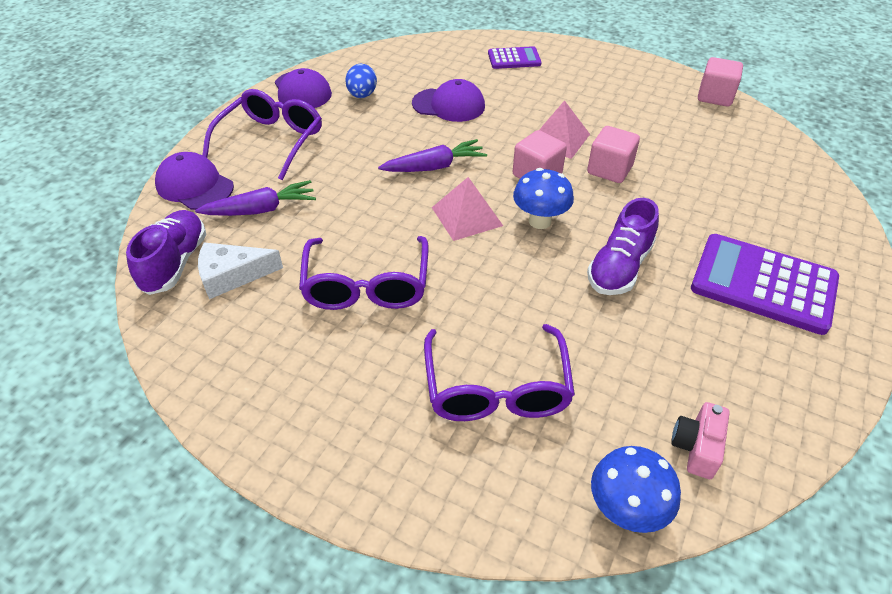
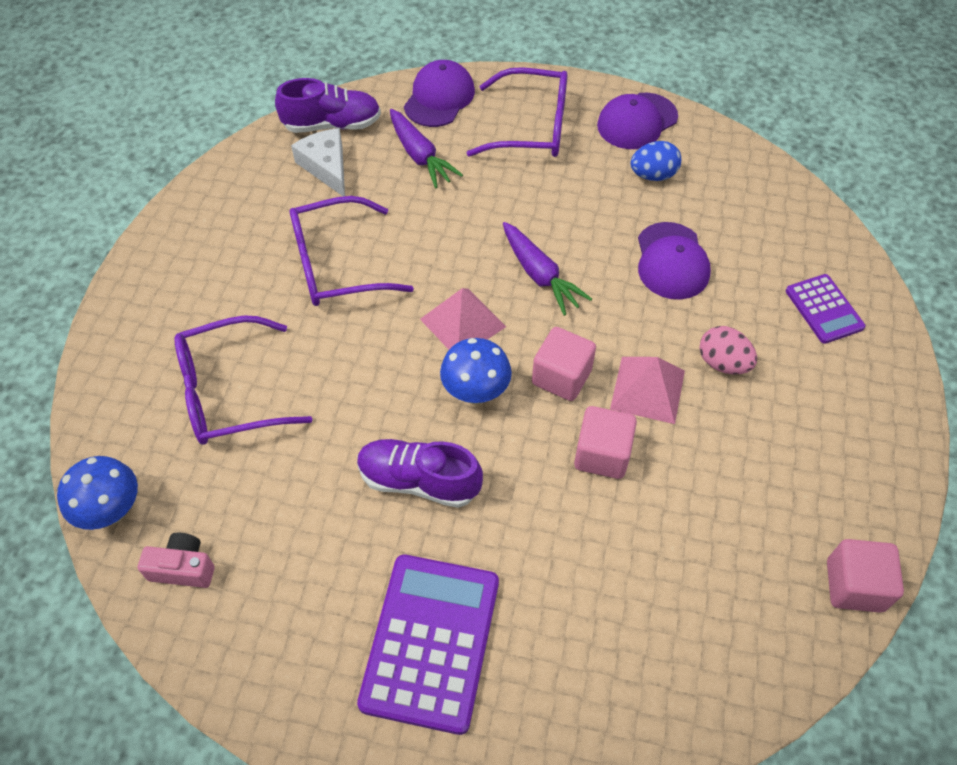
camera: 75 degrees right, 10 degrees up
(545, 104) = (723, 363): none -> pink egg

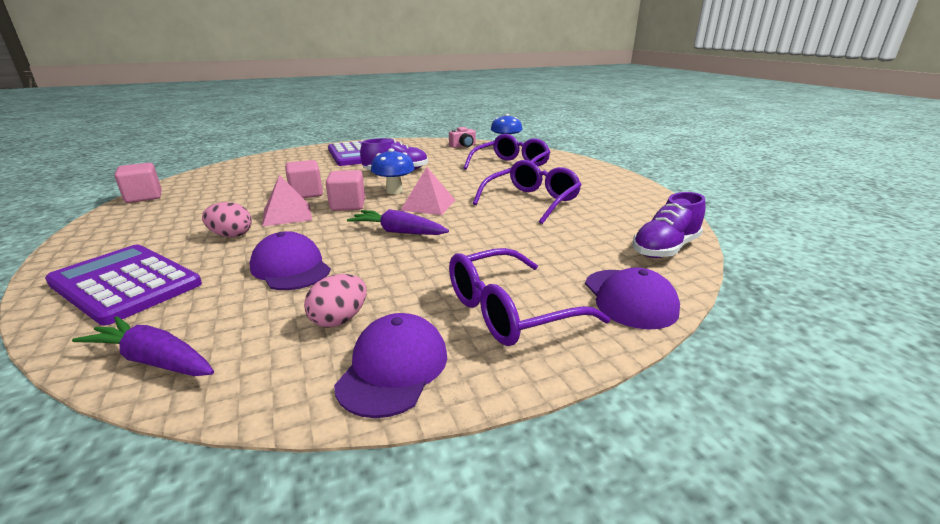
camera: 145 degrees right, 30 degrees down
(326, 167) = (619, 229): white cheese -> none
(420, 156) = (570, 256): purple carrot -> purple carrot (154, 360)
(653, 175) = (339, 320): blue egg -> pink egg
(824, 309) = (125, 284): purple calculator -> purple calculator, size x1.81

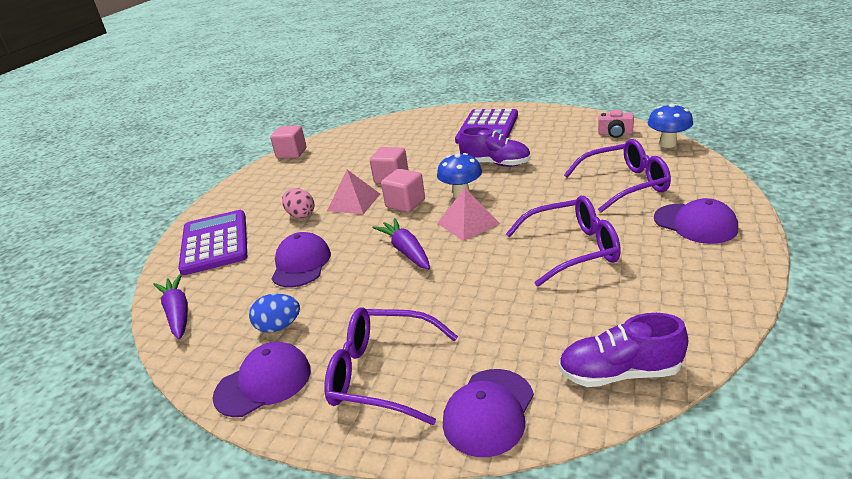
camera: 45 degrees right, 5 degrees up
(339, 320) = (279, 326): pink egg -> blue egg
(582, 175) = (695, 223): none -> purple cap

